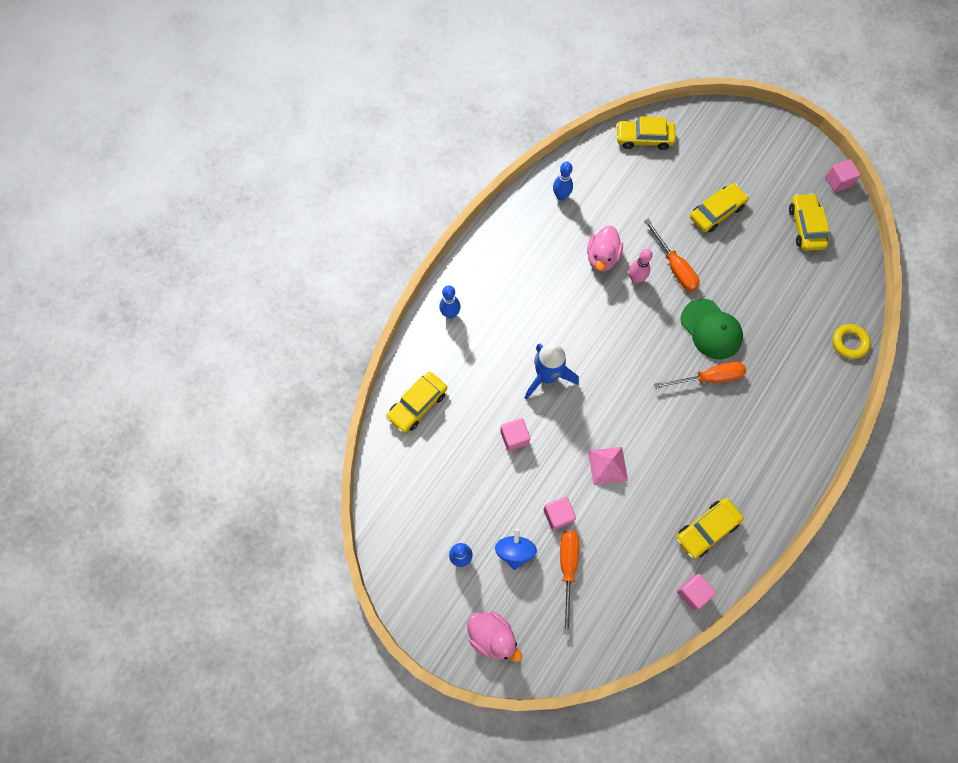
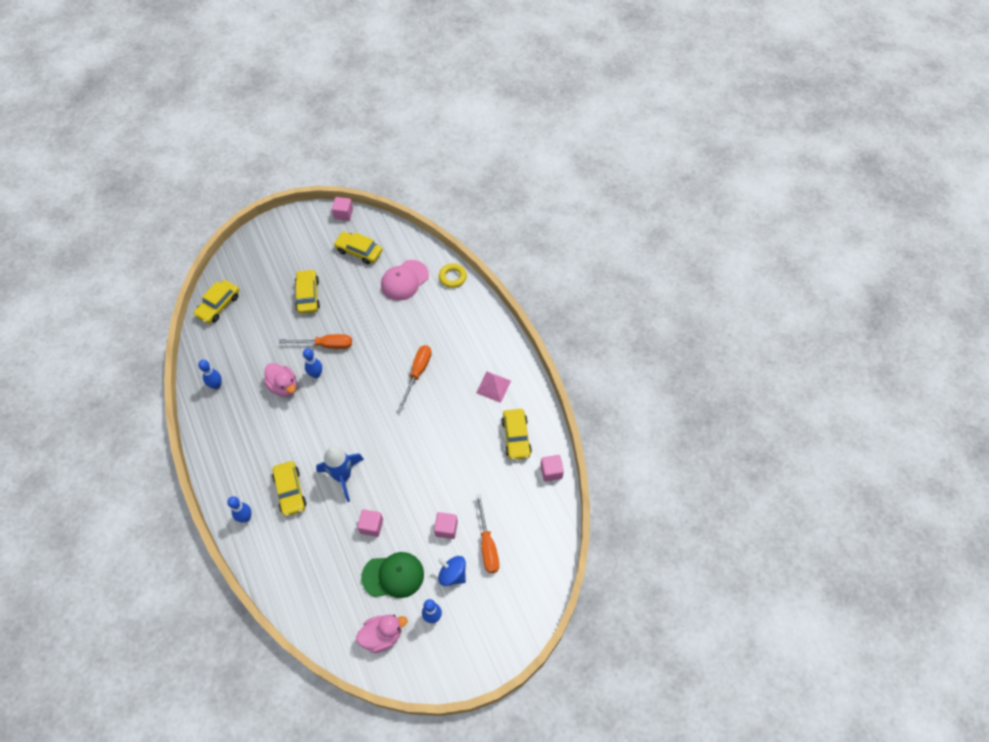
camera: 60 degrees left, 10 degrees down
(417, 404) = (298, 583): yellow car -> yellow car (290, 491)
(492, 636) = (502, 626): pink duck -> pink duck (382, 635)
(567, 569) = (487, 544): orange screwdriver -> orange screwdriver turned 135 degrees counterclockwise
(607, 465) = (433, 474): pink pyramid -> pink pyramid (493, 386)
(636, 279) = (316, 374): pink bowling pin -> blue bowling pin
(711, 329) = (386, 350): green cap -> green cap (393, 576)
(806, 295) = (404, 280): none -> pink cap

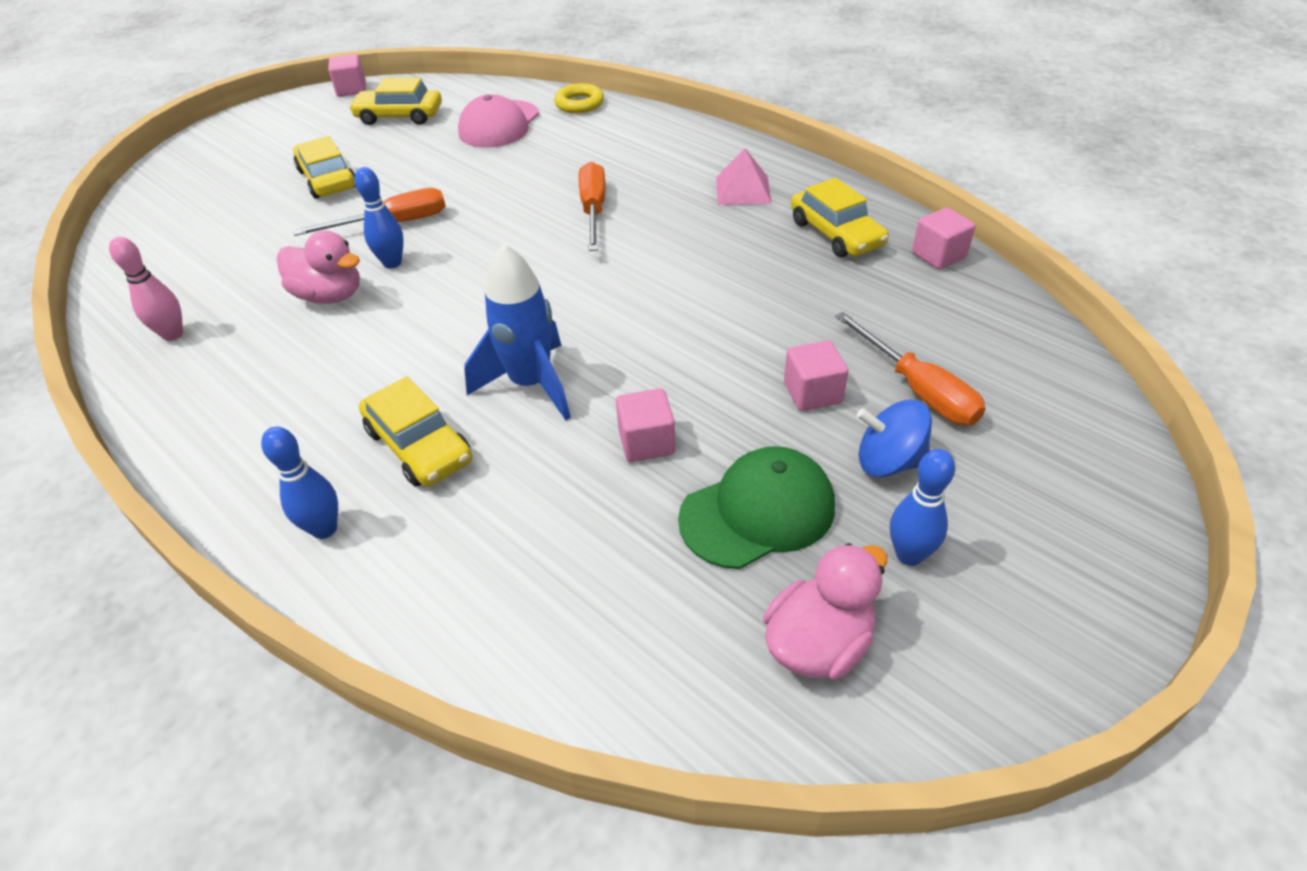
camera: 20 degrees left, 15 degrees down
(216, 385) = (173, 334): blue bowling pin -> pink bowling pin
(218, 305) = (145, 232): yellow car -> none

